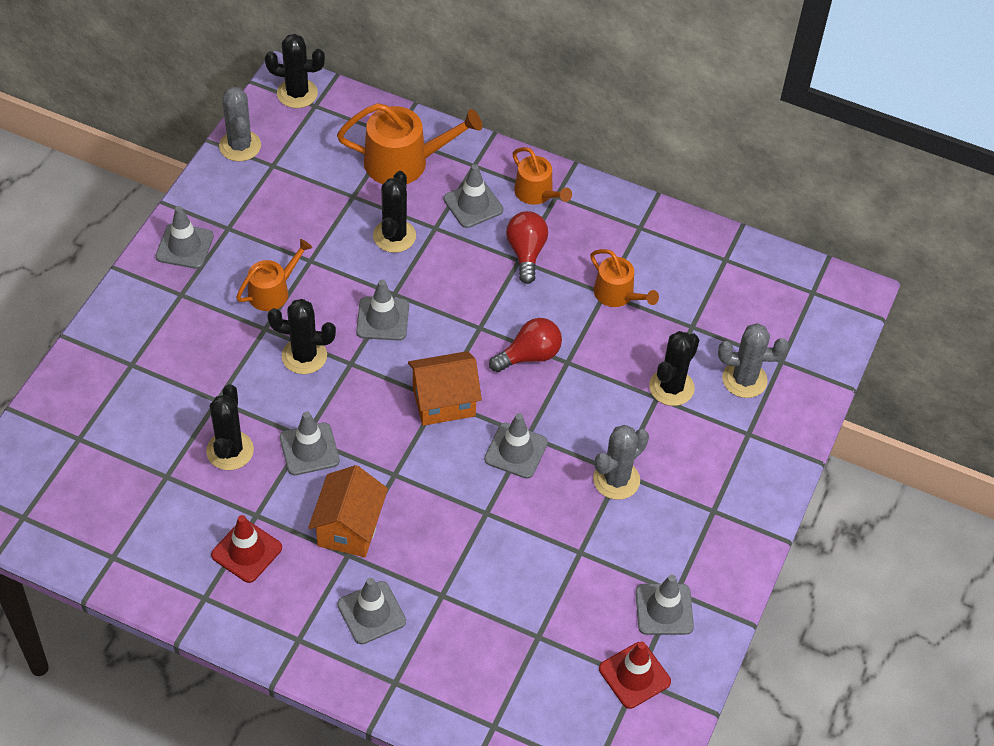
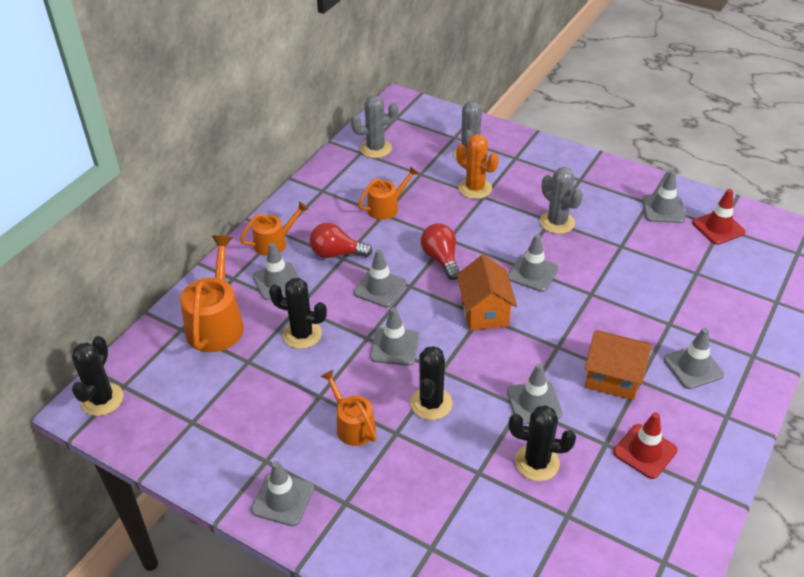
camera: 80 degrees left, 10 degrees down
(240, 146) = (158, 449): grey cactus -> grey cactus (375, 148)
(472, 299) = (380, 288): none -> grey traffic cone
(671, 387) = (475, 188): black cactus -> orange cactus

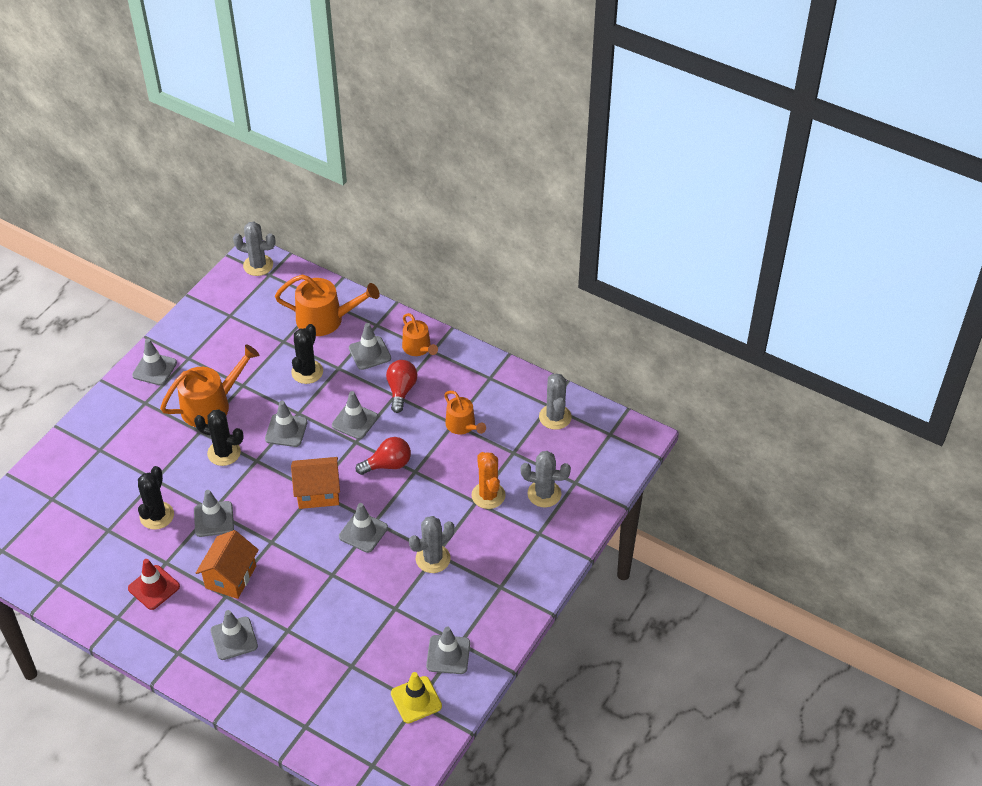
camera: 90 degrees right, 5 degrees up
(102, 399) = (258, 265): black cactus -> grey cactus
(352, 425) = (211, 405): orange watering can -> orange watering can, size x1.63
(475, 188) = (488, 495): orange cactus -> orange cactus turned 60 degrees counterclockwise
(718, 227) = (416, 700): red traffic cone -> yellow traffic cone

